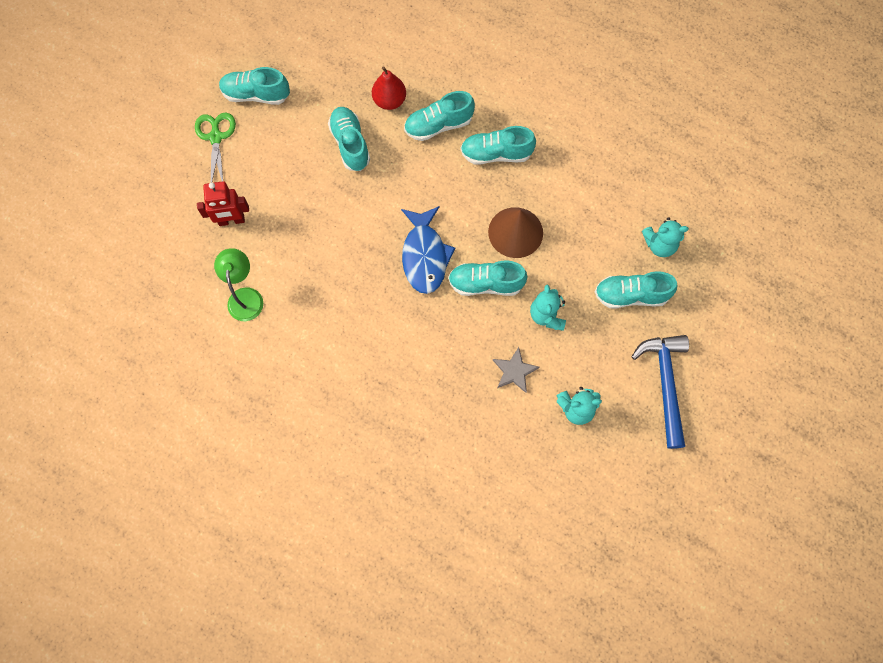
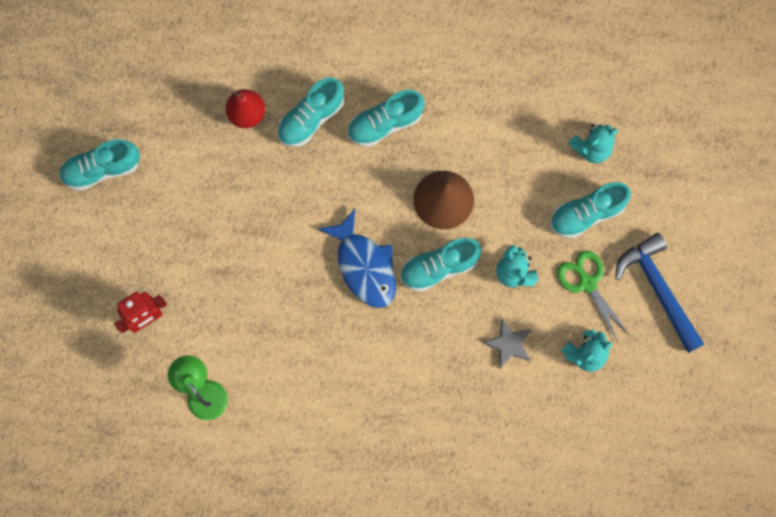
camera: 25 degrees left, 5 degrees up
(216, 137) = (84, 236): green scissors -> green scissors (587, 283)
(350, 144) = (229, 180): turquoise shoe -> none

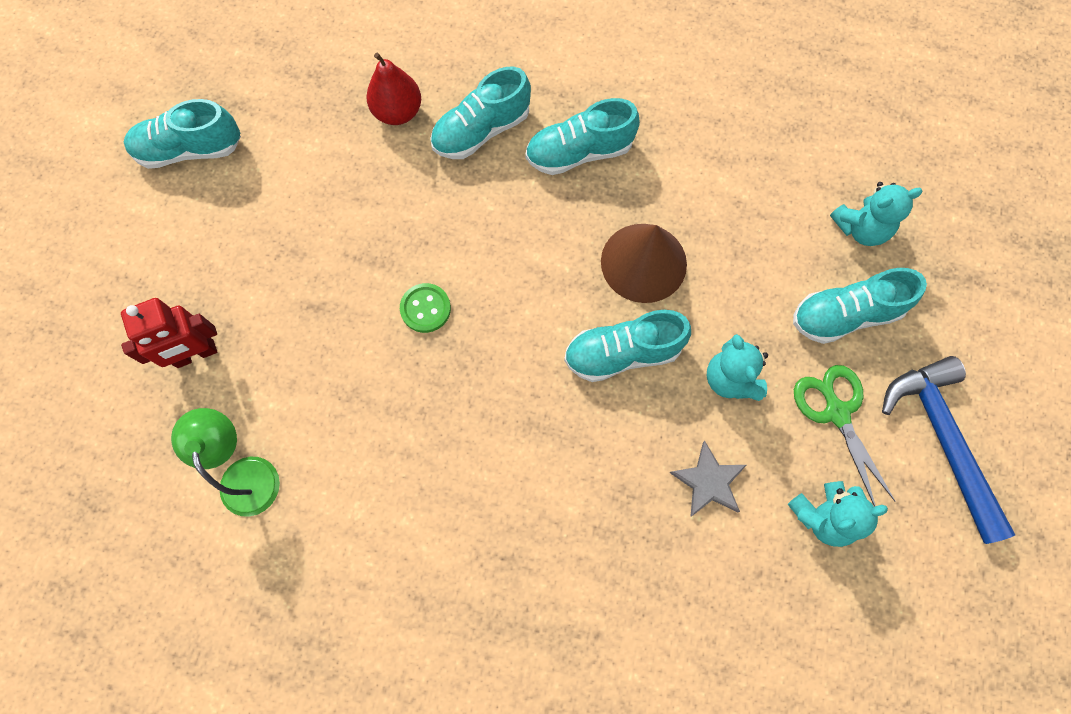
camera: 10 degrees right, 5 degrees down
(298, 259) = (425, 309): none -> green button
(364, 266) = (516, 333): blue fish -> none

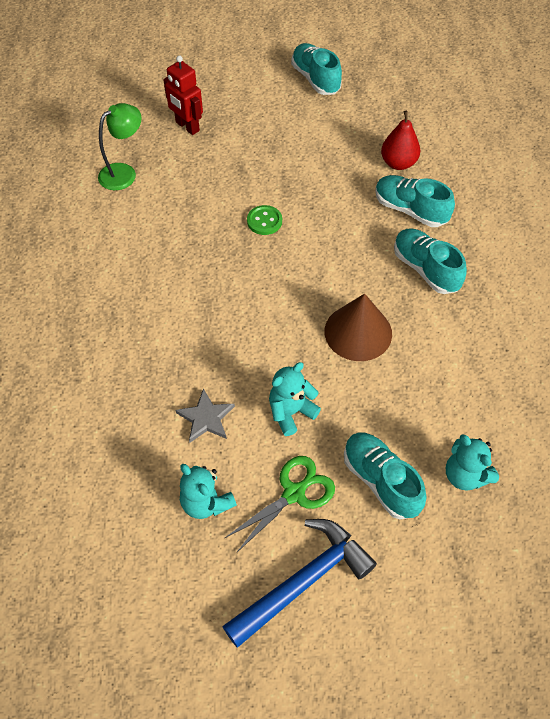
camera: 70 degrees right, 15 degrees down
(622, 353) = (281, 338): turquoise shoe -> none

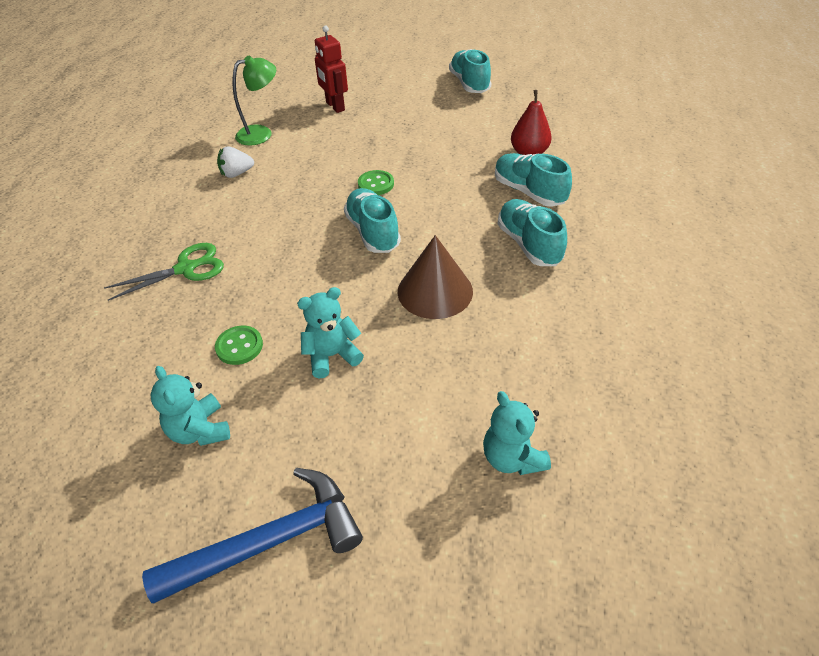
camera: 15 degrees right, 10 degrees down
(120, 228) = (236, 174): none -> white strawberry
(206, 418) = (239, 346): grey star -> green button
(294, 493) = (300, 439): green scissors -> green scissors (186, 269)
(380, 480) = (406, 444): turquoise shoe -> turquoise shoe (373, 232)

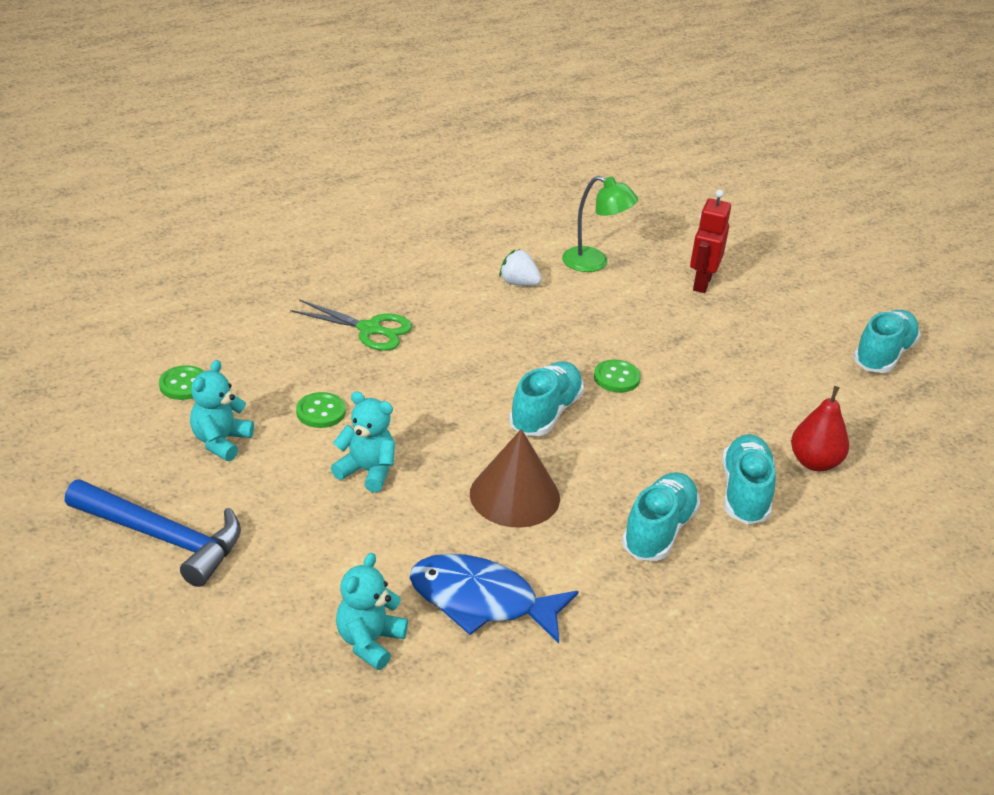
camera: 45 degrees right, 10 degrees down
(103, 417) = (184, 385): none -> green button
(521, 367) = (481, 601): none -> blue fish

